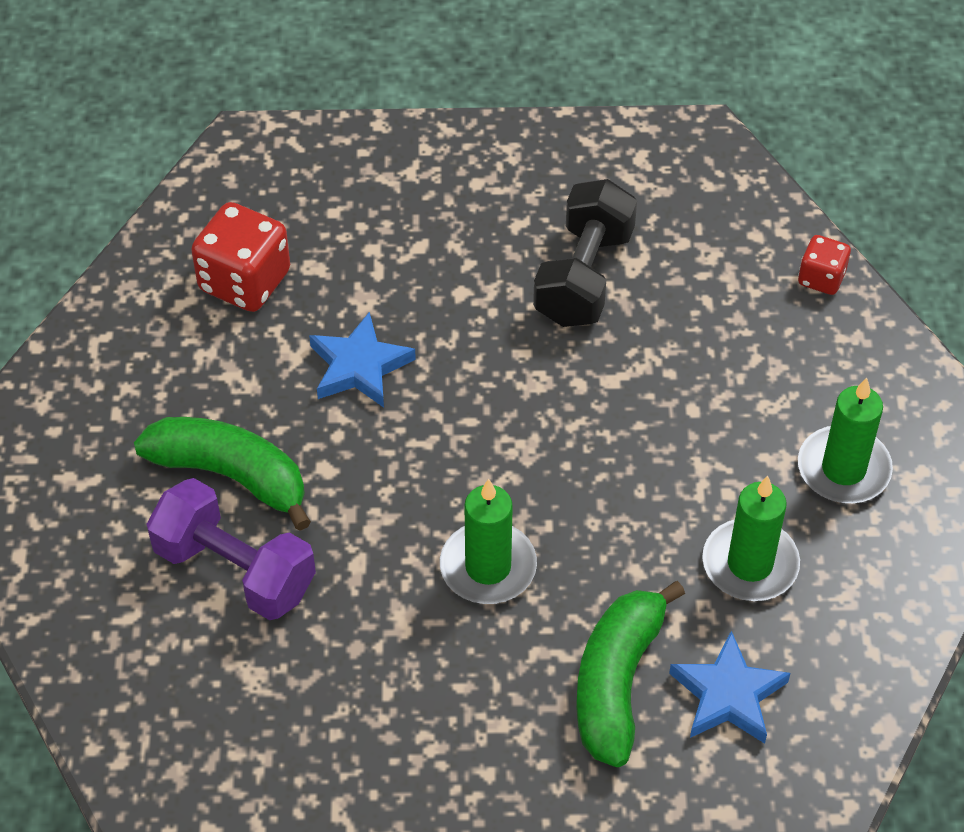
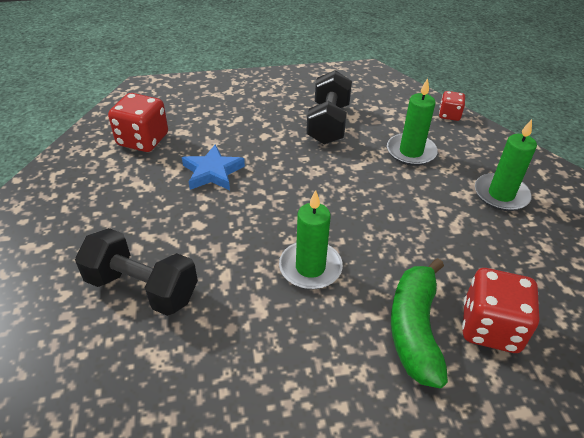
camera: 10 degrees left, 10 degrees down
(231, 475) = (138, 234): green banana -> none
(235, 570) = (142, 288): purple dumbbell -> black dumbbell
(728, 695) = (490, 327): blue star -> red dice
(750, 564) = (470, 248): green candle -> green candle (411, 152)

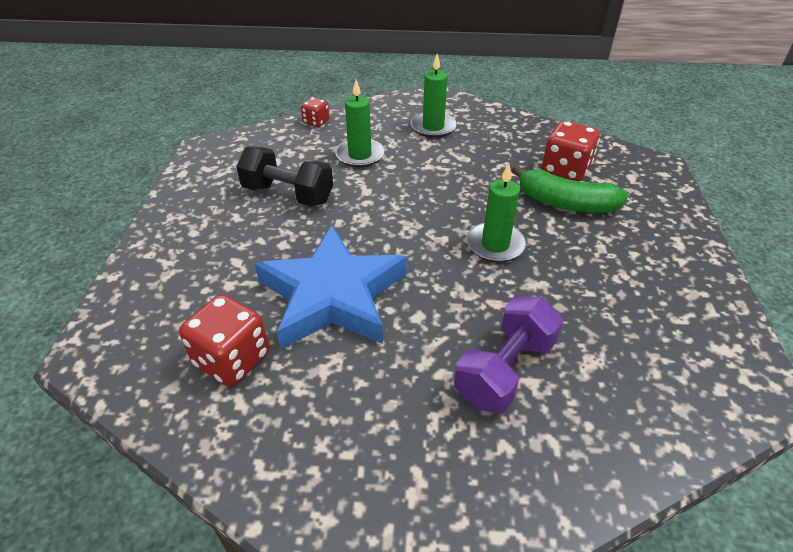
camera: 75 degrees left, 0 degrees up
(142, 288) = (505, 370): black dumbbell -> purple dumbbell
(212, 172) = (332, 295): blue star -> blue star, size x2.00

